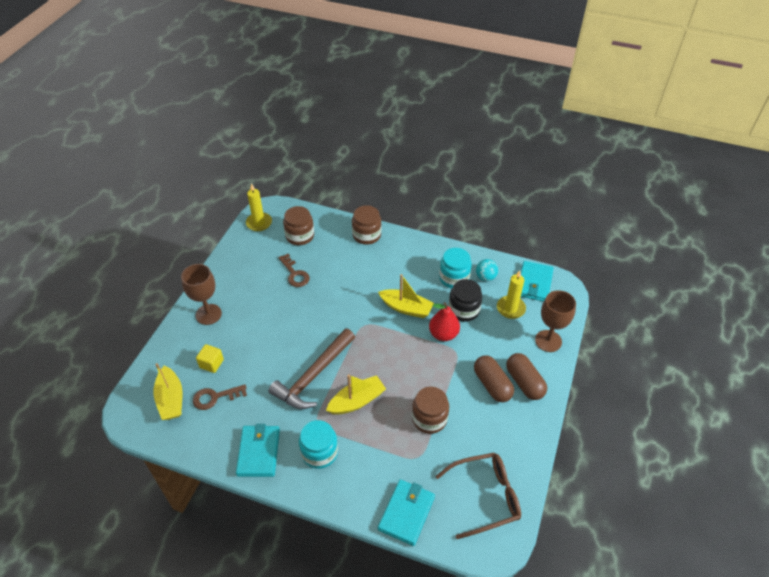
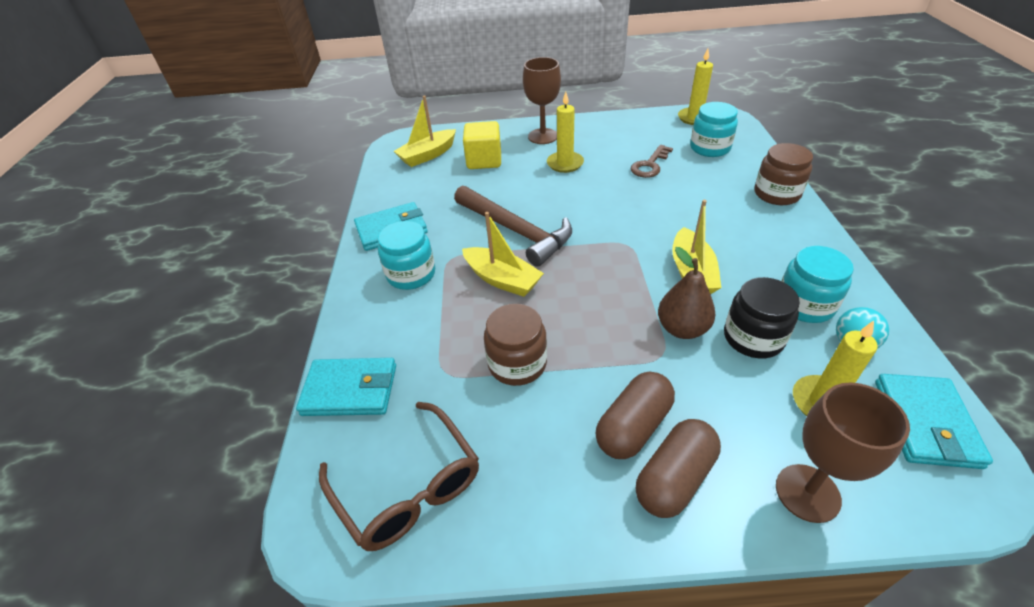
camera: 70 degrees right, 5 degrees down
(211, 363) = (484, 160): yellow cube -> yellow cube, size x1.55
(215, 397) = (445, 178): brown key -> none
(256, 317) = (565, 164): none -> yellow candle
(300, 236) = (710, 148): brown jar -> turquoise jar
(313, 376) = (516, 231): brown hammer -> brown hammer turned 150 degrees counterclockwise
(443, 334) = (682, 328): red pear -> brown pear
(534, 283) = (925, 423): turquoise wallet -> turquoise wallet turned 75 degrees counterclockwise

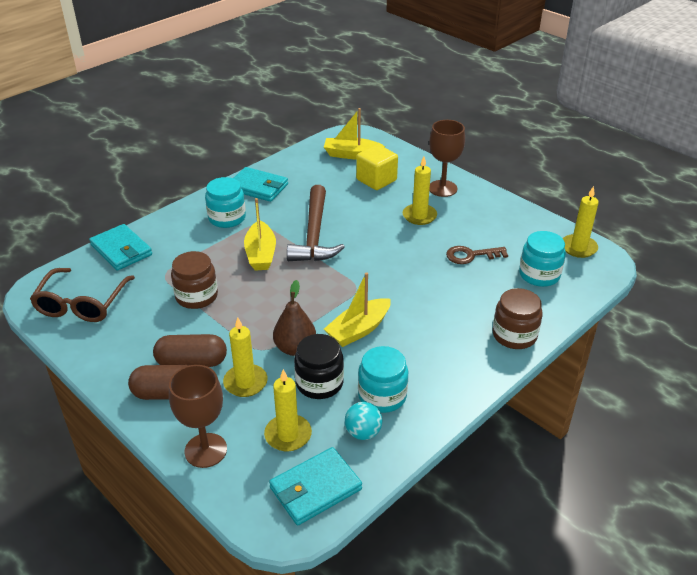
camera: 45 degrees right, 5 degrees down
(708, 395) = (245, 382): none -> yellow candle

